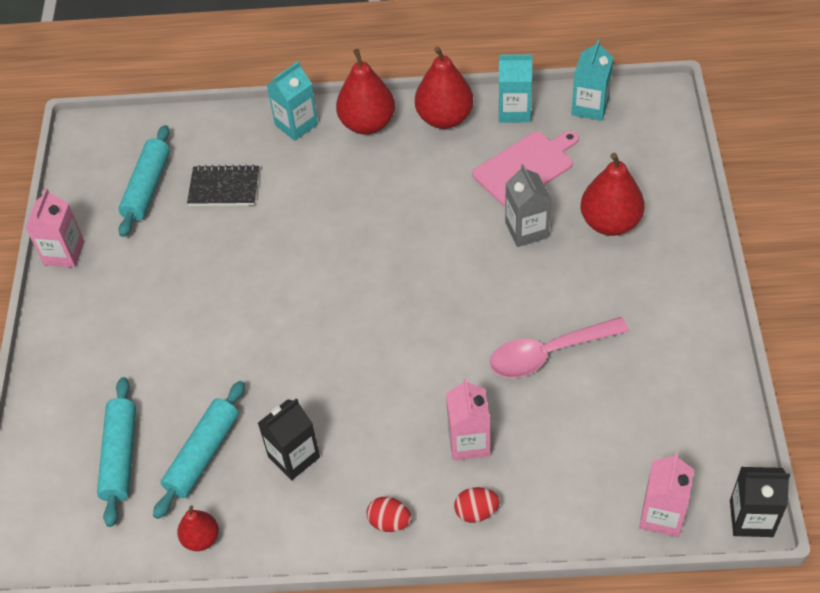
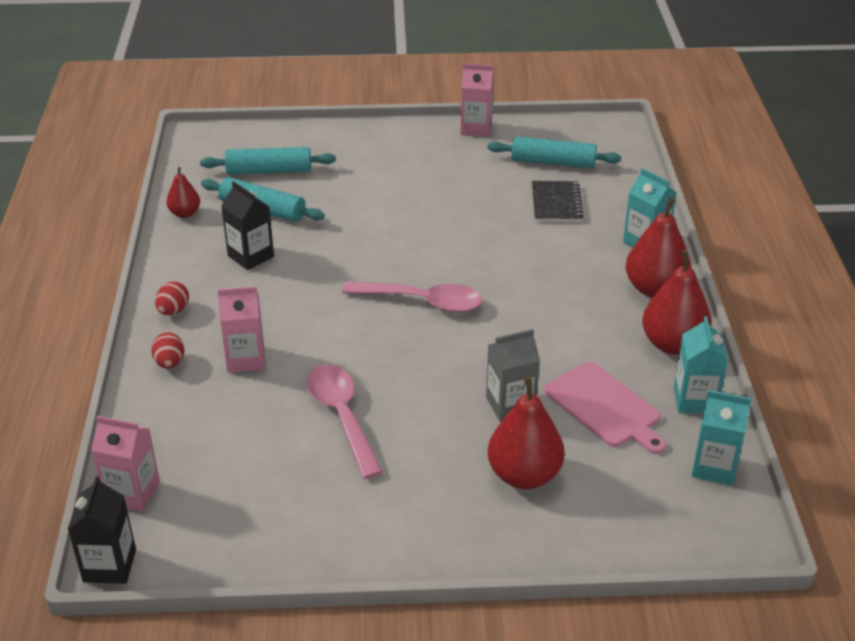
camera: 85 degrees right, 15 degrees down
(380, 296) = (422, 302): none -> pink spoon

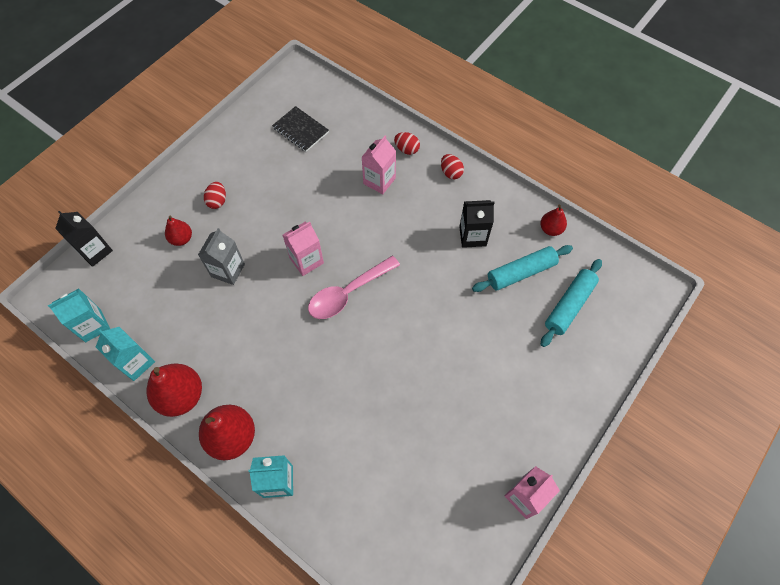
camera: 130 degrees right, 25 degrees up
(109, 565) = (296, 69): black carton -> black carton (95, 251)
(132, 492) = (329, 94): pink carton -> pink carton (306, 260)
(342, 416) = (296, 194): pink spoon -> none
(435, 482) = (217, 201): none -> red egg
(524, 475) = (181, 239): red pear -> red pear, size x0.56
(553, 162) = (427, 512): turquoise rolling pin -> none
(556, 203) = (373, 463): black notebook -> black notebook (300, 130)
(605, 407) = (180, 313): pink cutting board -> none

